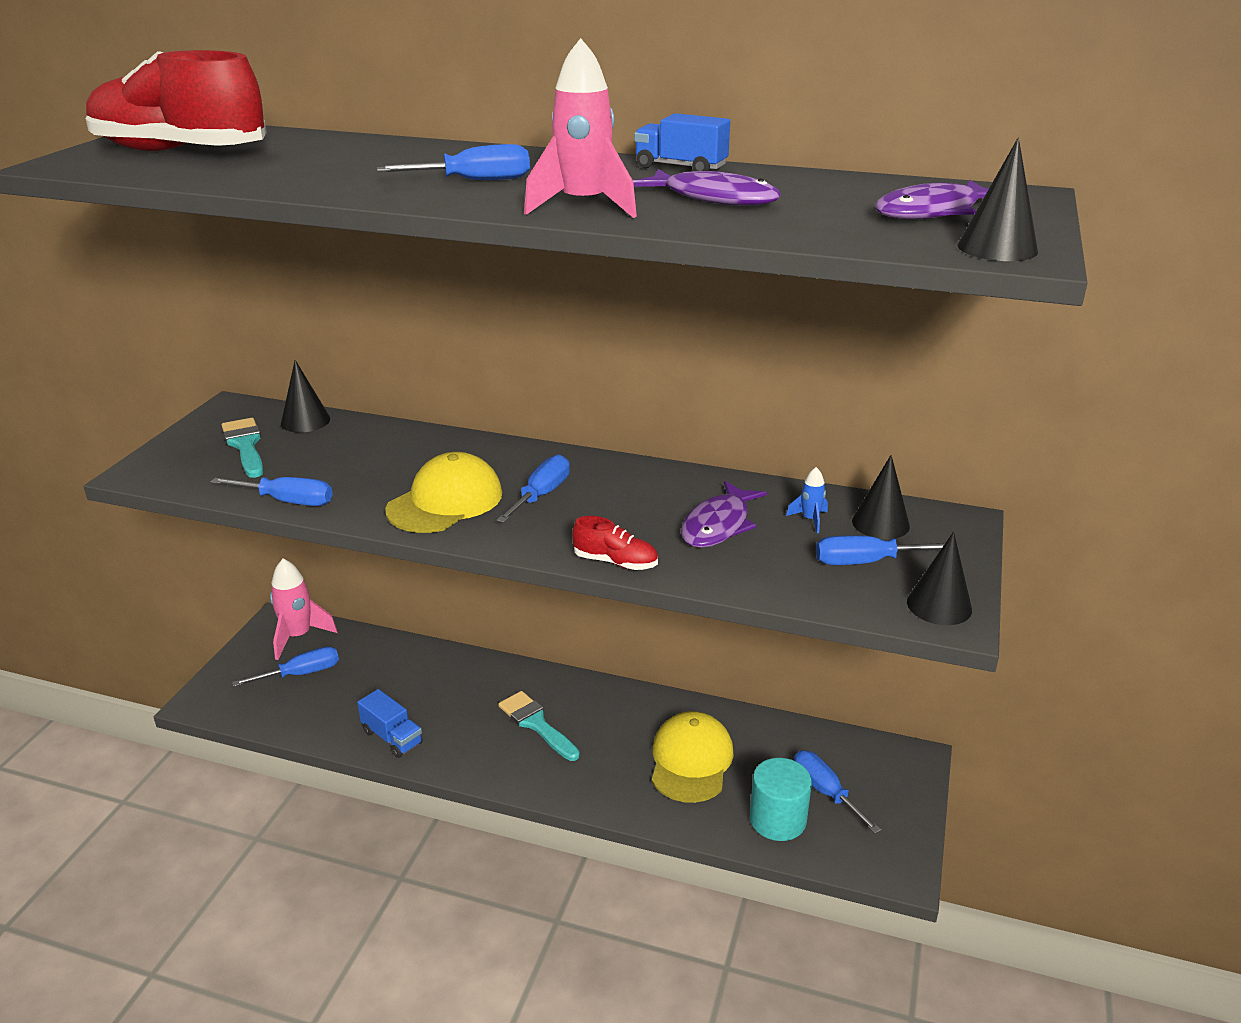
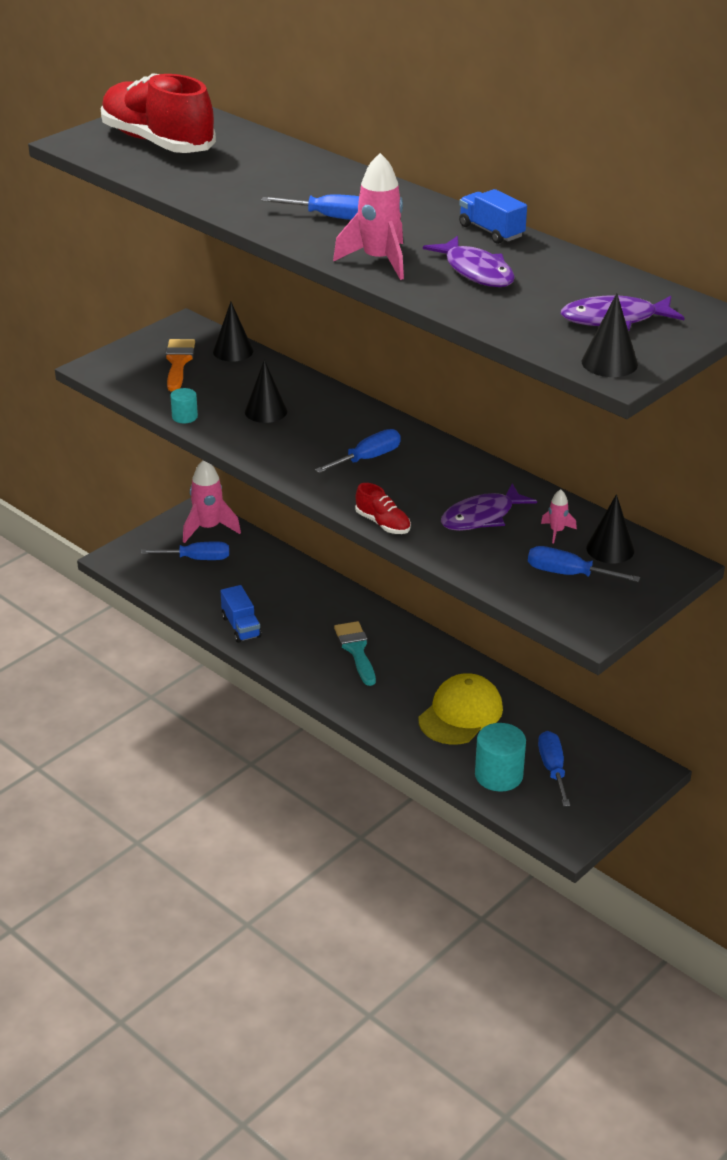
camera: 25 degrees right, 5 degrees up
(245, 445) = (178, 362): turquoise brush -> orange brush
(288, 501) = (184, 417): blue screwdriver -> turquoise cylinder
(445, 501) = (294, 445): yellow cap -> none
(810, 520) = (557, 531): blue rocket -> pink rocket
(939, 605) = (591, 619): black cone -> black cone (266, 411)

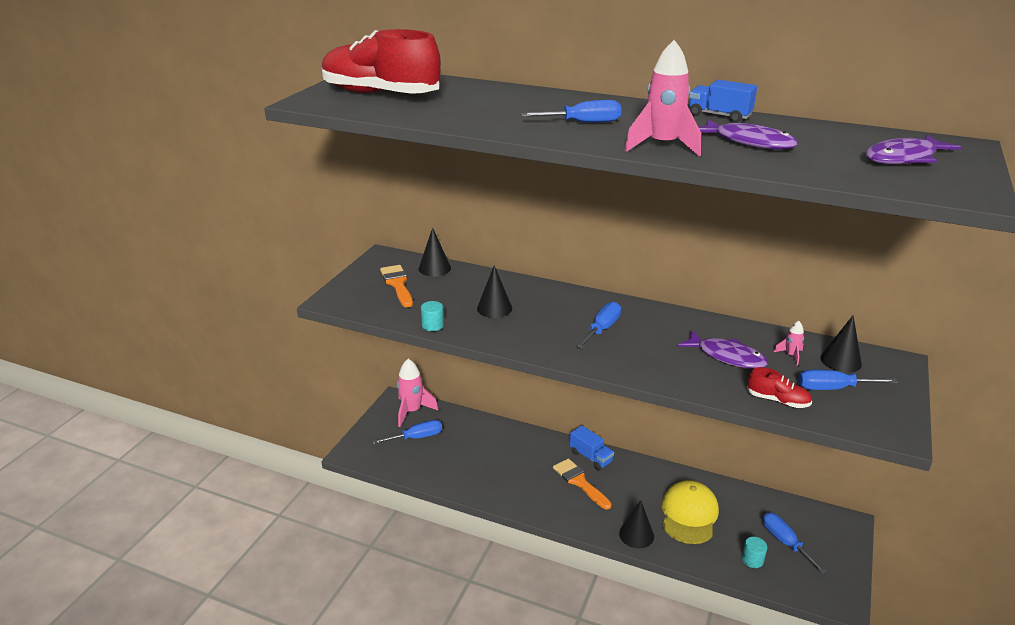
camera: 20 degrees left, 5 degrees down
(241, 627) = (482, 485): blue truck -> blue truck (591, 457)
(356, 650) = (579, 482): turquoise brush -> orange brush
(383, 523) = (659, 379): red shoe -> red shoe (777, 400)
(481, 517) = (727, 356): purple fish -> purple fish turned 90 degrees counterclockwise
(499, 775) = (752, 560): turquoise cylinder -> turquoise cylinder, size x0.55
(609, 363) = (954, 189): black cone -> black cone (636, 534)

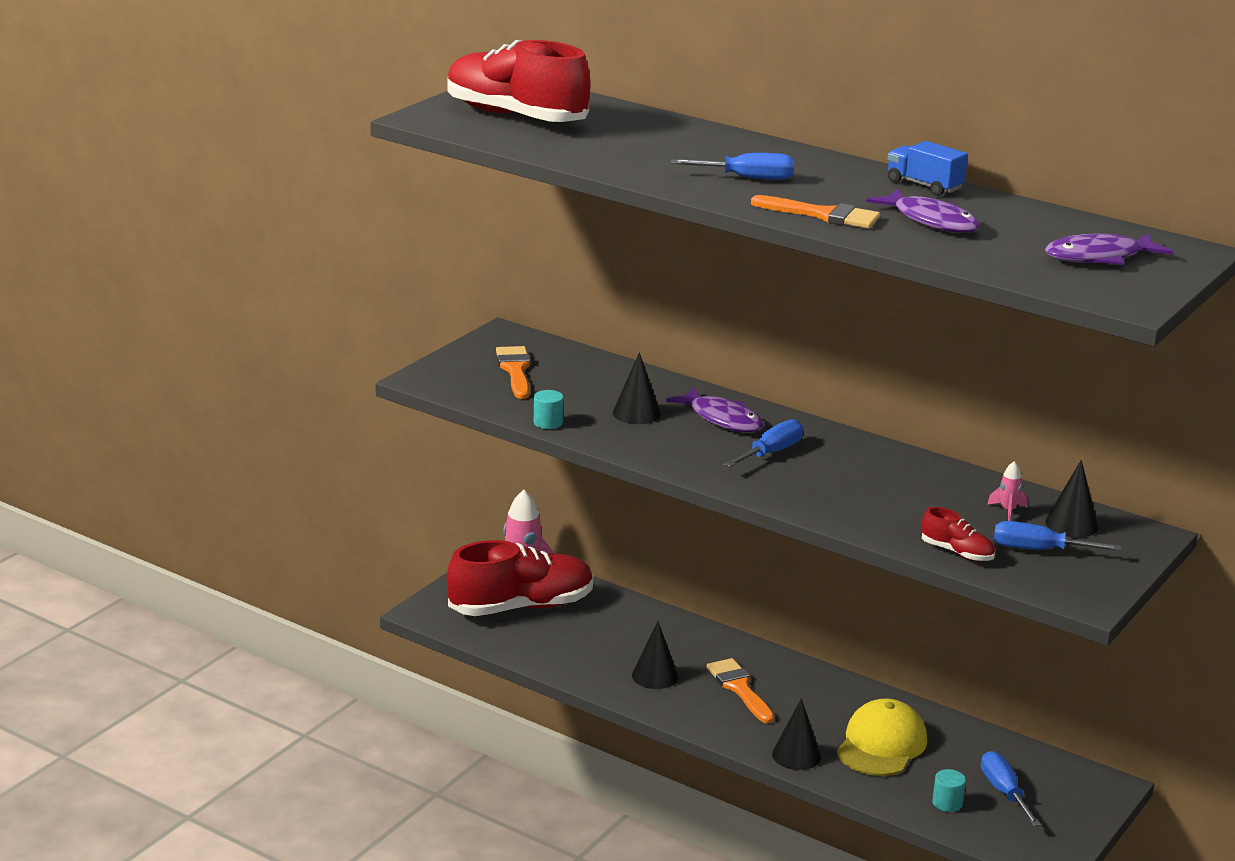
camera: 10 degrees right, 5 degrees down
(417, 437) = (521, 607): blue screwdriver -> red shoe
(434, 268) = (571, 357): black cone -> black cone (655, 676)
(591, 457) = (767, 663): blue truck -> none
(662, 146) = (823, 215): pink rocket -> orange brush
(727, 356) = (921, 501): purple fish -> purple fish (722, 419)

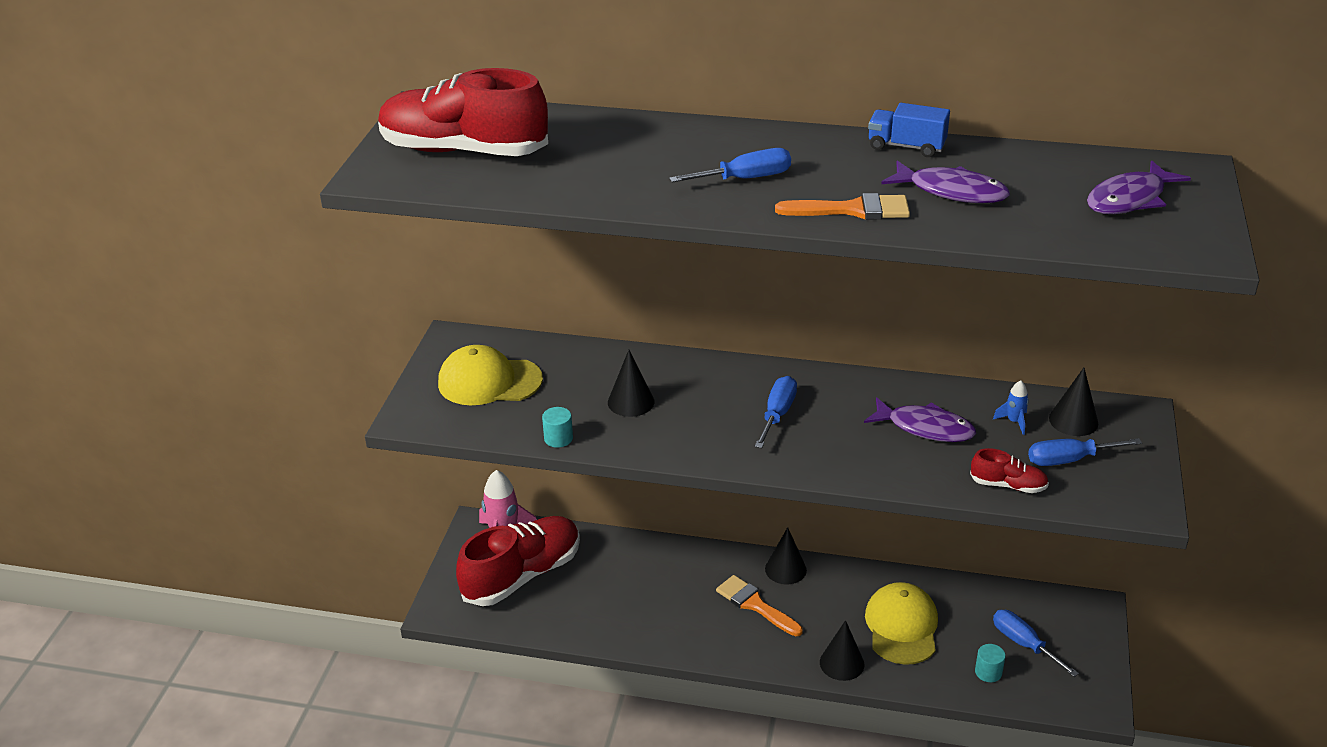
camera: 20 degrees left, 10 degrees up
(515, 370) = (489, 381): orange brush -> yellow cap
(655, 676) = (678, 615): black cone -> black cone (785, 569)
(722, 419) = (710, 386): purple fish -> purple fish (925, 428)
(1007, 511) = (1014, 422): pink rocket -> blue rocket

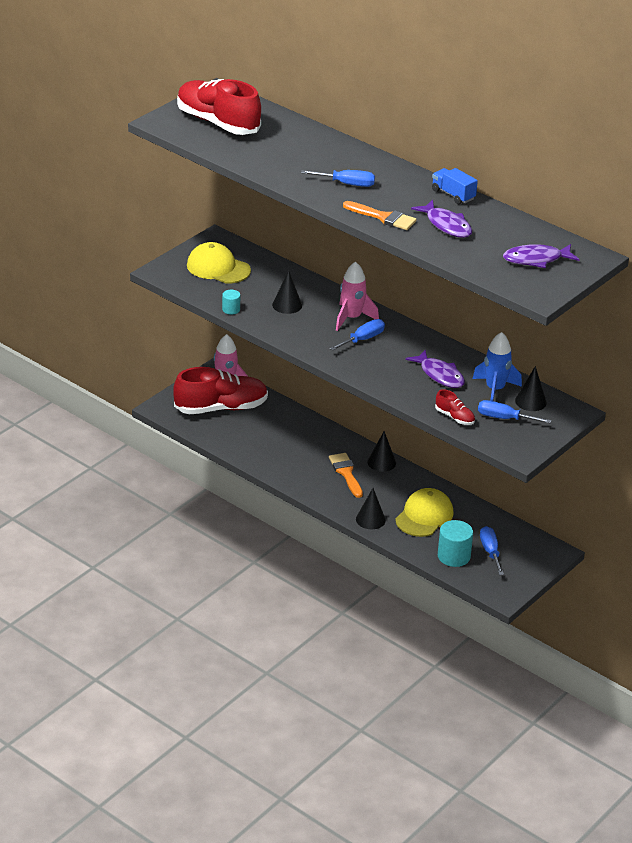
camera: 25 degrees right, 0 degrees up
(734, 388) = (352, 318): none -> pink rocket
(988, 672) = (454, 556): turquoise cylinder -> turquoise cylinder, size x1.82
(1014, 422) = (495, 390): blue rocket -> blue rocket, size x2.07

